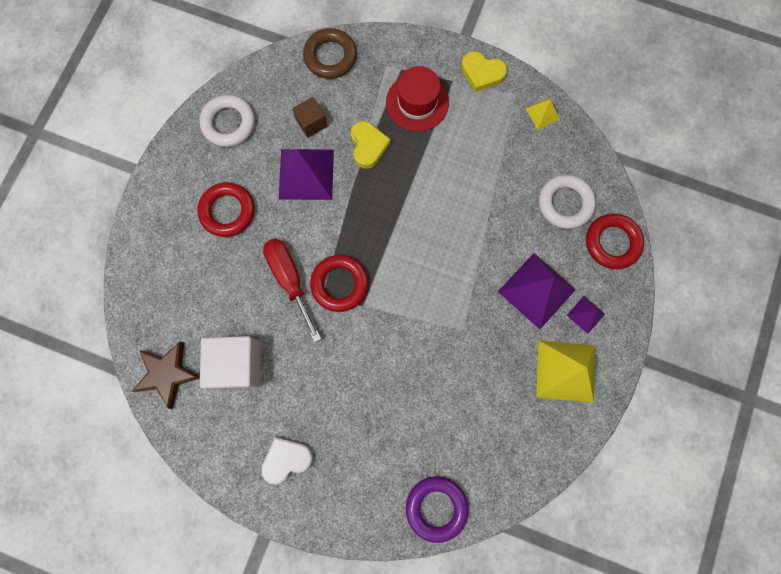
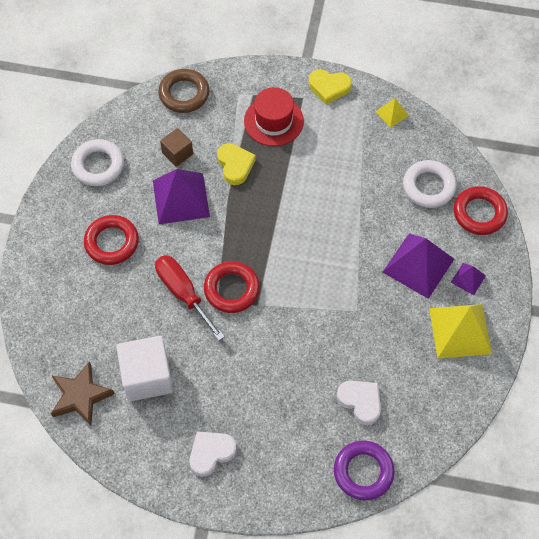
camera: 10 degrees left, 15 degrees down
(448, 431) = (360, 402): none -> white heart

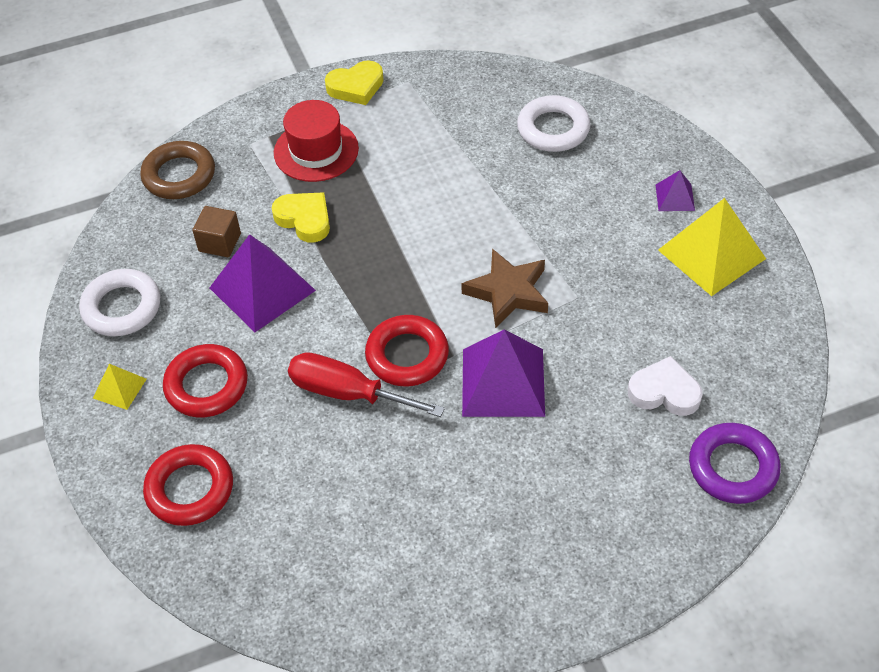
camera: 30 degrees left, 10 degrees down
(80, 396) = (301, 593): brown star -> brown star (508, 292)
(147, 376) = (375, 517): white cube -> none
(211, 453) = (531, 559): white heart -> none
(392, 113) = (451, 78): yellow pyramid -> yellow pyramid (119, 388)
(418, 265) = (608, 213): purple pyramid -> purple pyramid (503, 382)
(479, 213) = (631, 127): red ring -> red ring (190, 489)

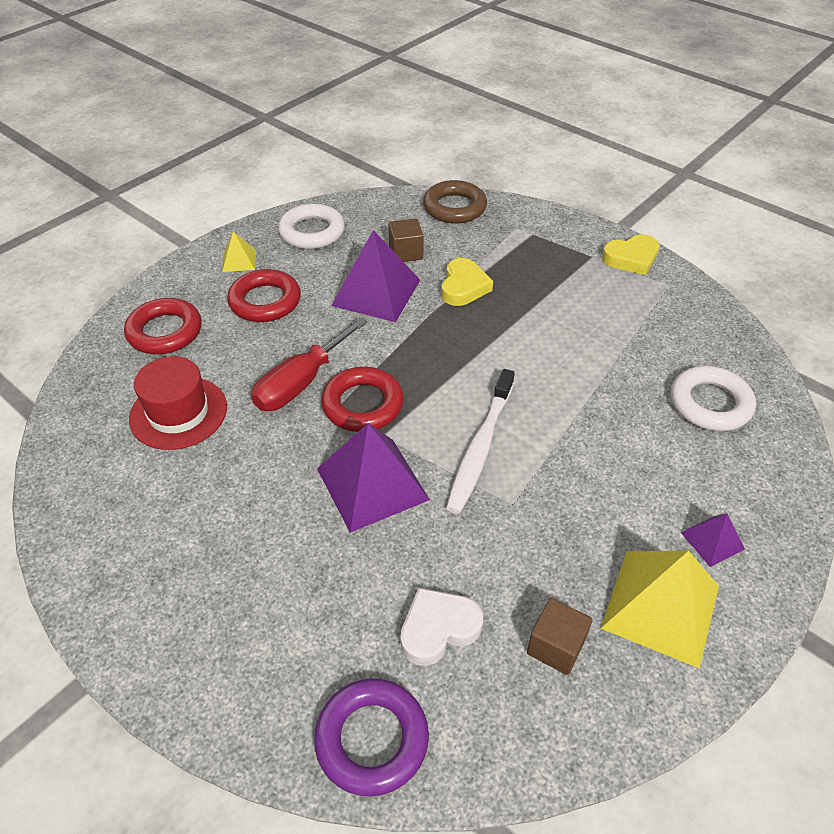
camera: 60 degrees right, 5 degrees down
(316, 151) = (540, 264): red hat -> red hat (178, 413)
(348, 393) = (301, 383): red screwdriver -> red screwdriver turned 135 degrees counterclockwise
(356, 87) = (631, 258): yellow heart -> yellow heart turned 60 degrees counterclockwise
(508, 292) = (480, 447): brown star -> white toothbrush
(664, 392) = (438, 628): white heart -> white heart turned 105 degrees counterclockwise
(713, 328) = (556, 646): none -> brown cube

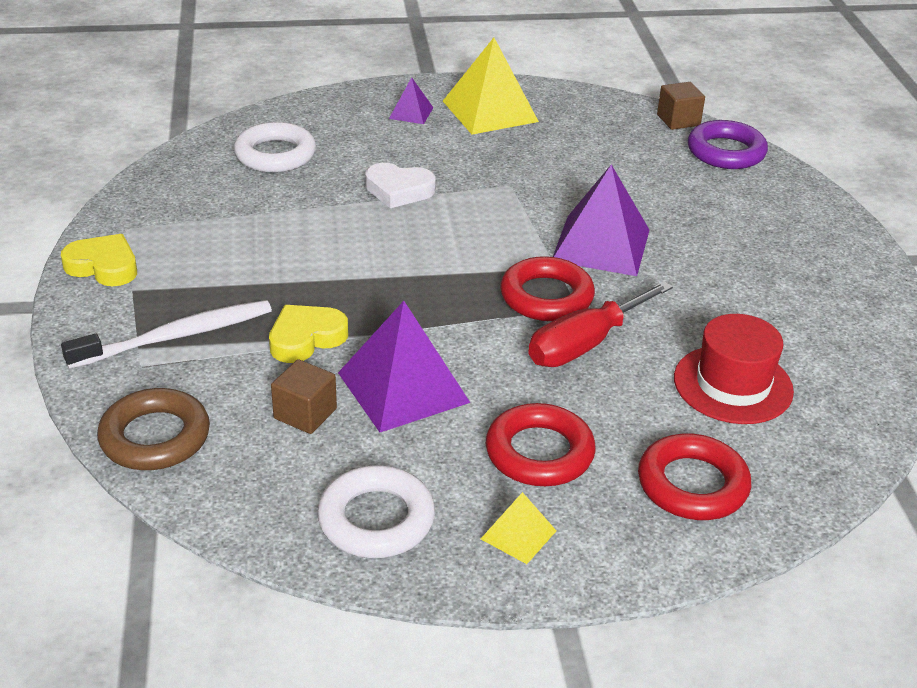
camera: 140 degrees left, 10 degrees down
(301, 383) = (585, 344): red screwdriver -> red screwdriver turned 150 degrees clockwise
(438, 628) = (638, 165): white heart -> white heart (399, 190)
(480, 447) = (486, 221): white toothbrush -> white toothbrush (175, 336)
(556, 646) = (575, 129): brown cube -> brown cube (678, 120)

